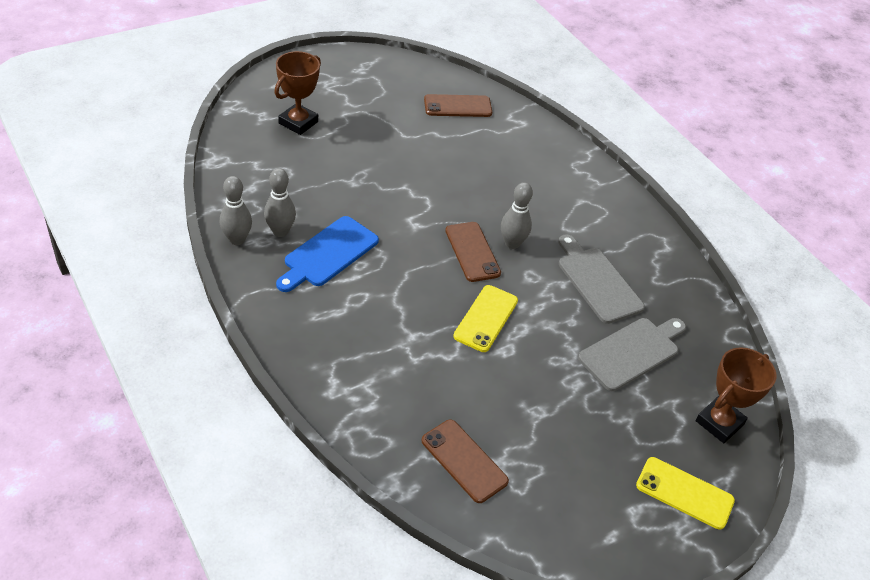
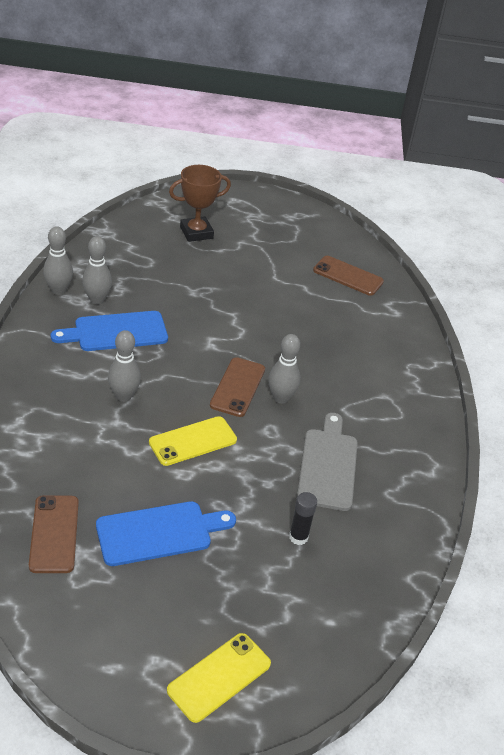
camera: 35 degrees right, 5 degrees down
(394, 309) = (123, 396): none -> grey bowling pin
(537, 410) = (159, 533): none -> blue cutting board
(632, 352) = (298, 537): grey cutting board -> black glue stick
(684, 493) = (219, 677): yellow phone -> yellow phone turned 75 degrees clockwise
(719, 423) = (320, 642): brown trophy -> none

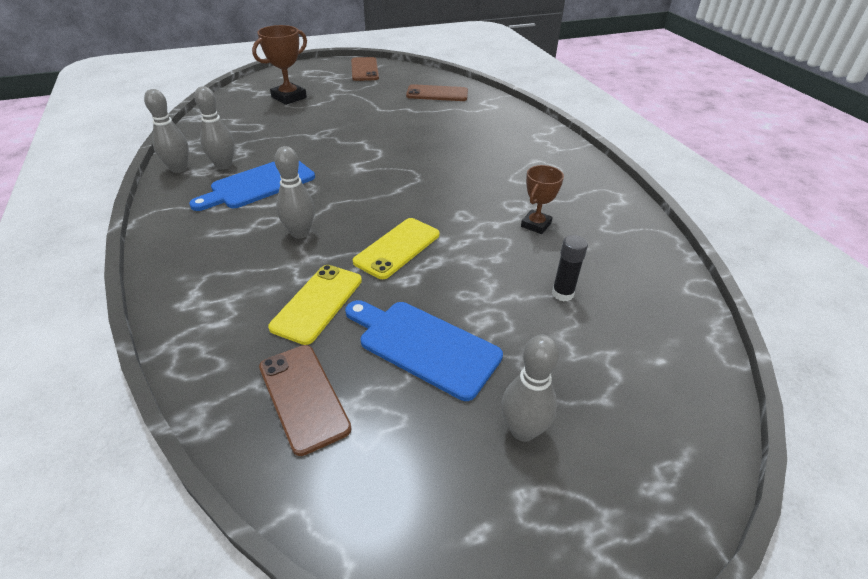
camera: 20 degrees left, 0 degrees up
(159, 533) = (424, 345): blue cutting board -> blue cutting board turned 105 degrees counterclockwise
(219, 677) = (607, 478): yellow phone -> yellow phone (317, 303)
(237, 387) = (407, 192): brown phone -> brown phone (364, 69)
(281, 398) = (451, 188): grey bowling pin -> grey bowling pin (523, 430)
(328, 465) = (536, 225): grey cutting board -> brown trophy

